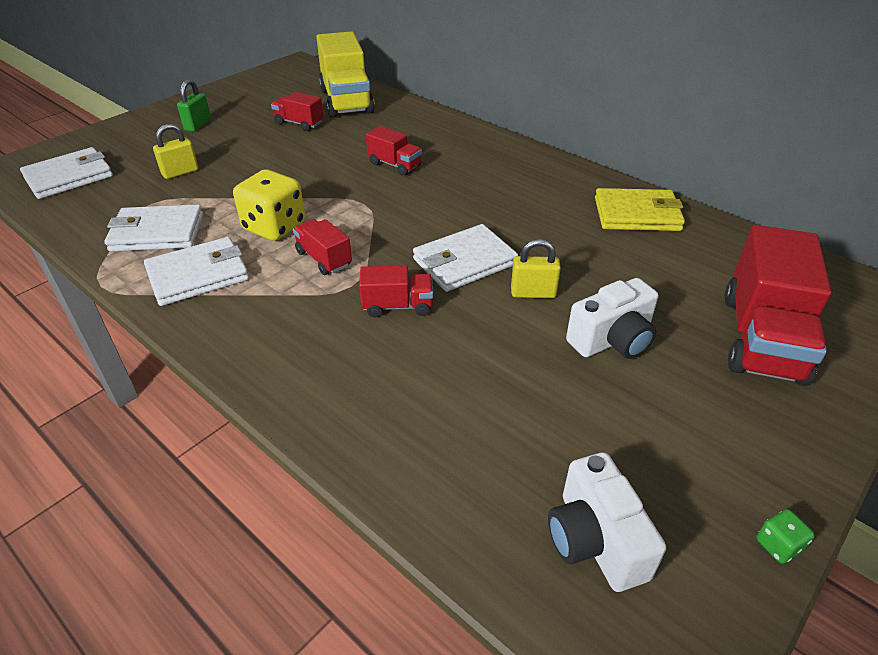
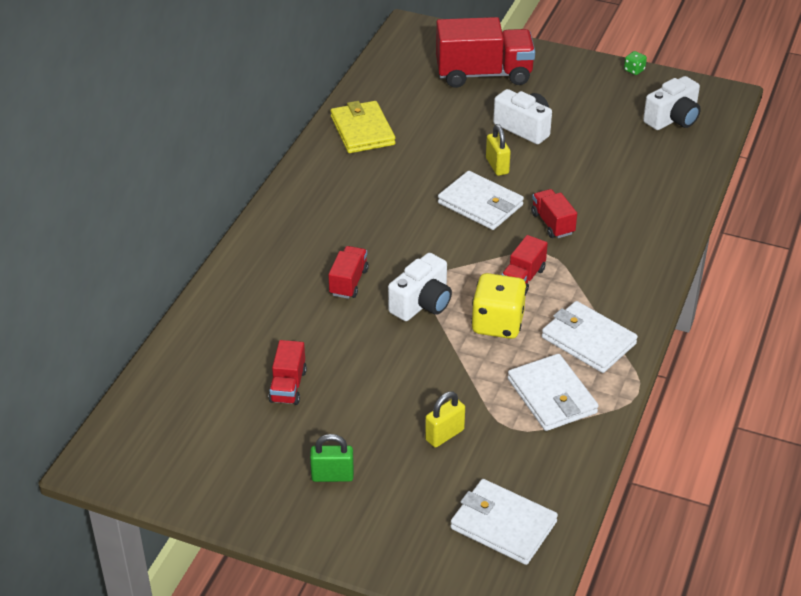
camera: 110 degrees left, 0 degrees up
(180, 172) = (444, 435): yellow padlock -> yellow padlock turned 75 degrees counterclockwise
(337, 193) = (422, 303): none -> white camera
(346, 101) = (210, 367): yellow truck -> none

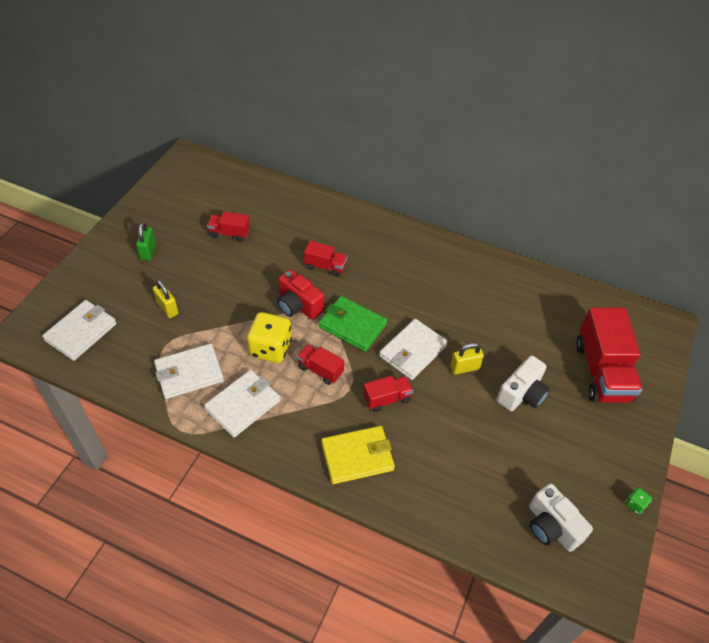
camera: 90 degrees right, 10 degrees up
(362, 130) = (506, 282): yellow wallet -> yellow wallet (357, 456)
(422, 303) = (298, 305): white camera -> red camera
(449, 254) = (352, 325): none -> green wallet

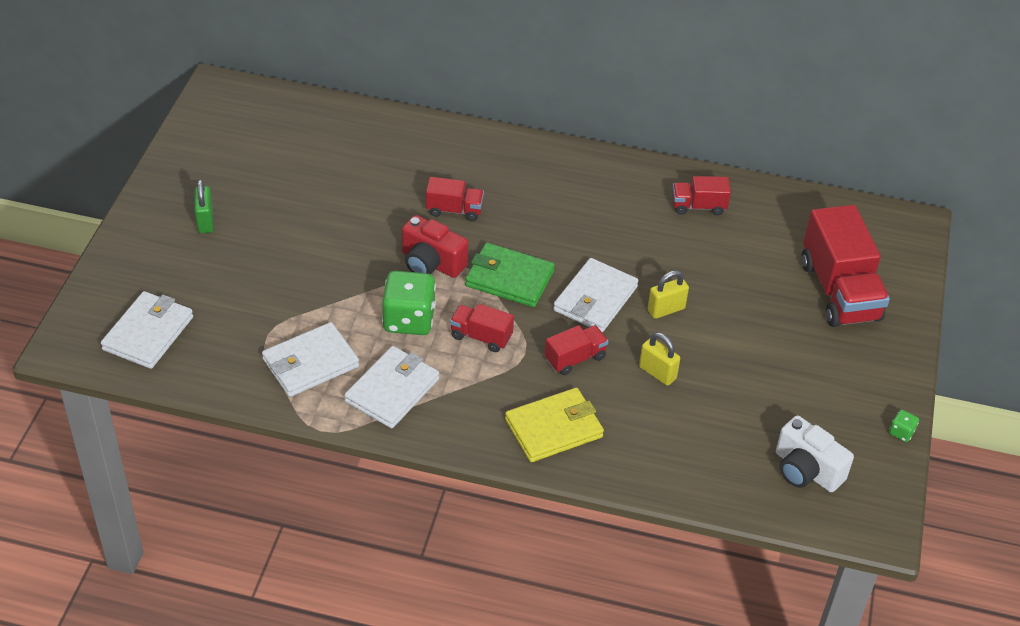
camera: 10 degrees left, 5 degrees down
(167, 308) = (256, 289): yellow padlock -> yellow padlock (657, 373)
(229, 233) = (311, 184): red truck -> red truck (698, 206)
(270, 348) = (409, 320): yellow dice -> green dice
(522, 394) = (744, 330): white camera -> none

